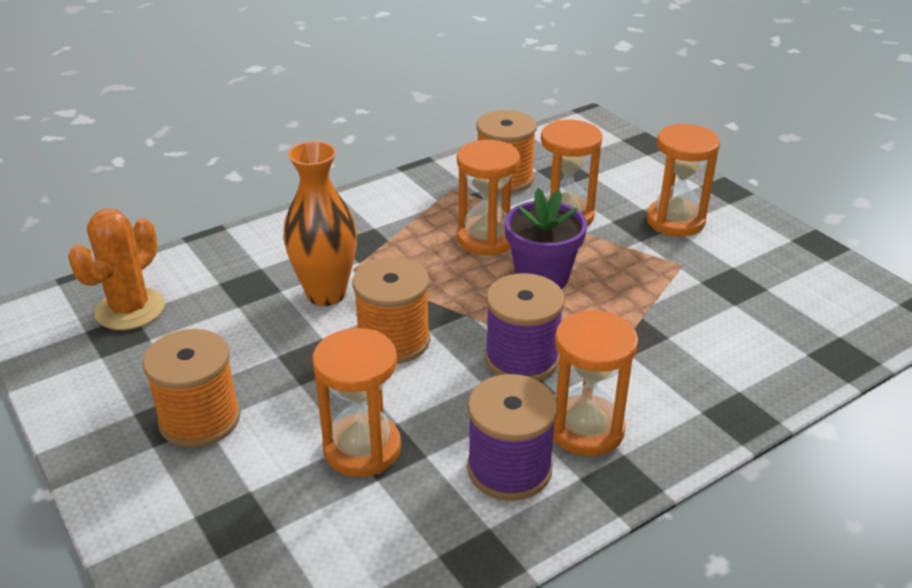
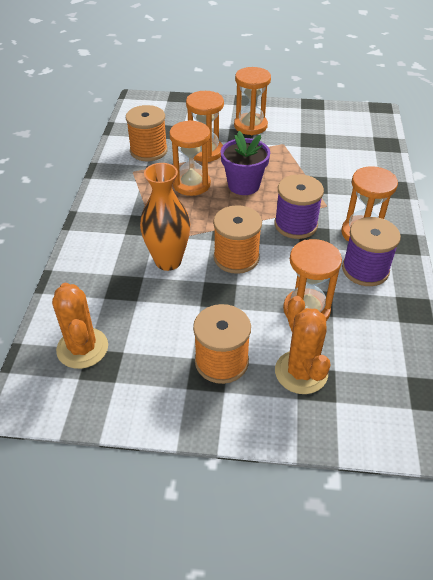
camera: 50 degrees left, 10 degrees up
(242, 498) = (301, 372): none -> orange cactus

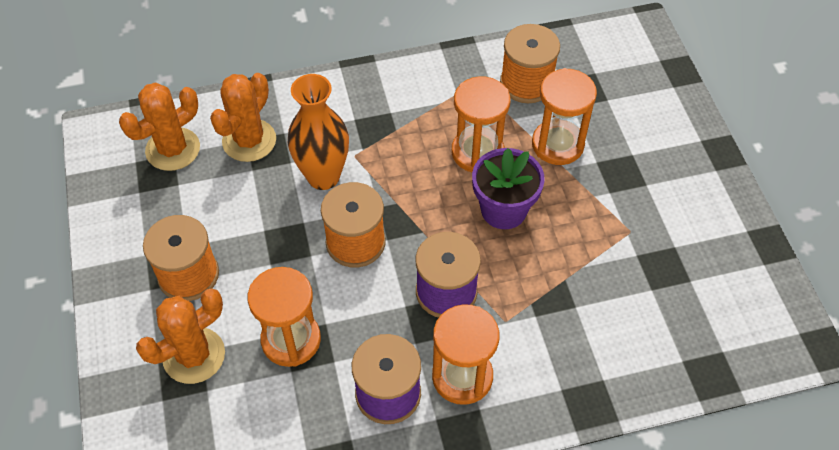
camera: 70 degrees right, 10 degrees up
(106, 296) = (249, 140): none -> orange cactus
(250, 126) = (653, 178): orange hourglass -> none

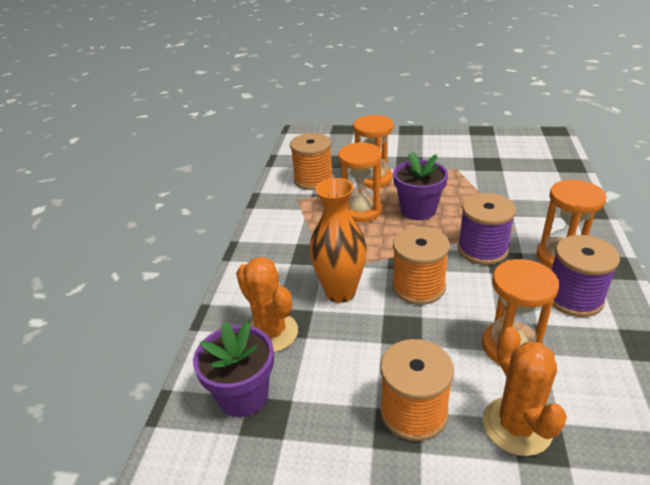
camera: 65 degrees left, 20 degrees down
(173, 149) = (243, 395): orange cactus -> purple flower pot

